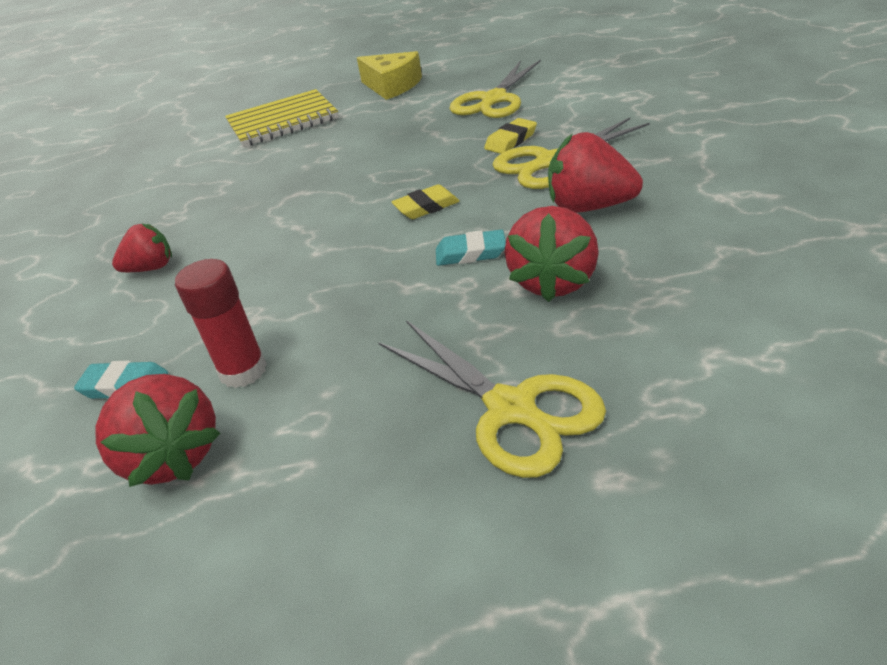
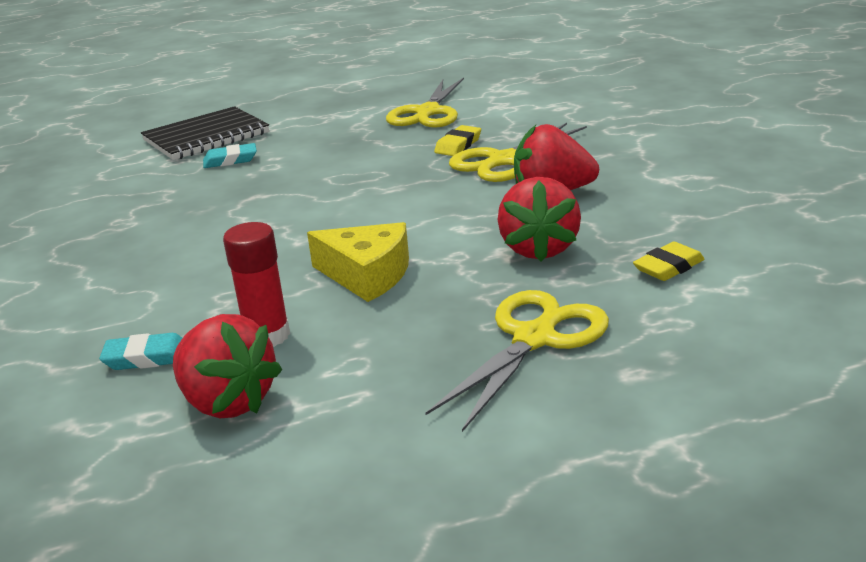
camera: 15 degrees left, 10 degrees down
(151, 268) = (121, 266): red strawberry -> none
(282, 121) = (206, 137): yellow notebook -> black notebook
(392, 86) = (315, 103): yellow cheese -> yellow cheese (367, 275)
(426, 207) = (395, 201): yellow eraser -> yellow eraser (668, 267)
(470, 253) = (453, 233): turquoise eraser -> turquoise eraser (230, 160)
(512, 409) = (535, 338): yellow scissors -> yellow scissors turned 90 degrees counterclockwise

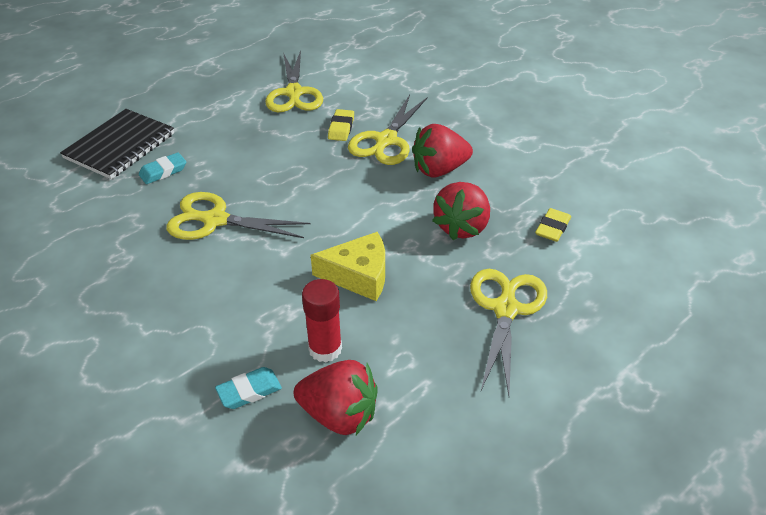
camera: 25 degrees left, 15 degrees up
(247, 205) = (215, 220): none -> yellow scissors
(538, 249) = (461, 227): red strawberry -> red strawberry turned 45 degrees clockwise

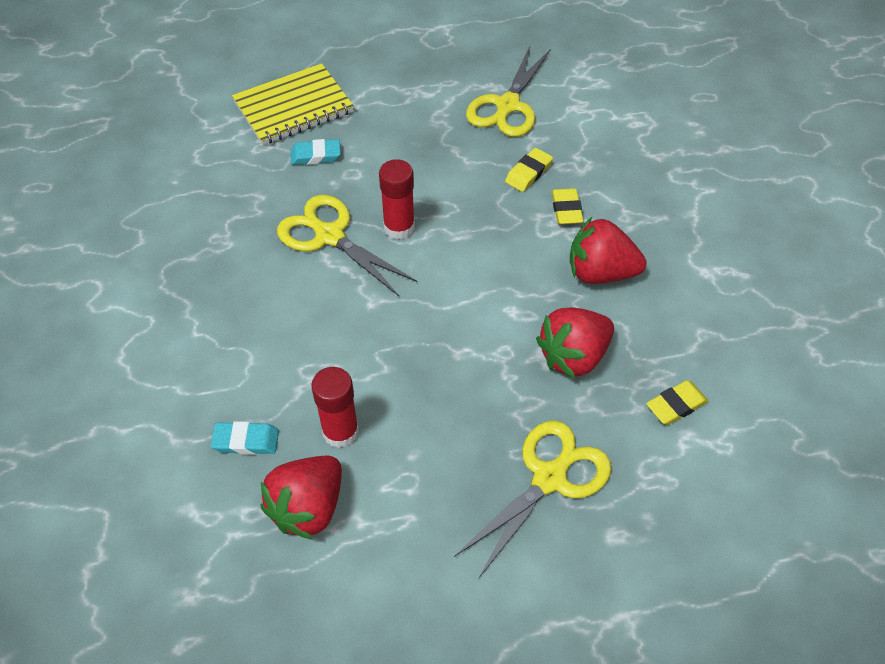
camera: 30 degrees right, 10 degrees up
(120, 146) = (293, 107): black notebook -> yellow notebook
(268, 195) = (399, 227): none -> red glue stick
(339, 414) = (308, 508): red strawberry -> red strawberry turned 75 degrees clockwise
(358, 275) = (426, 365): yellow cheese -> none
(386, 141) = (566, 209): yellow scissors -> yellow eraser

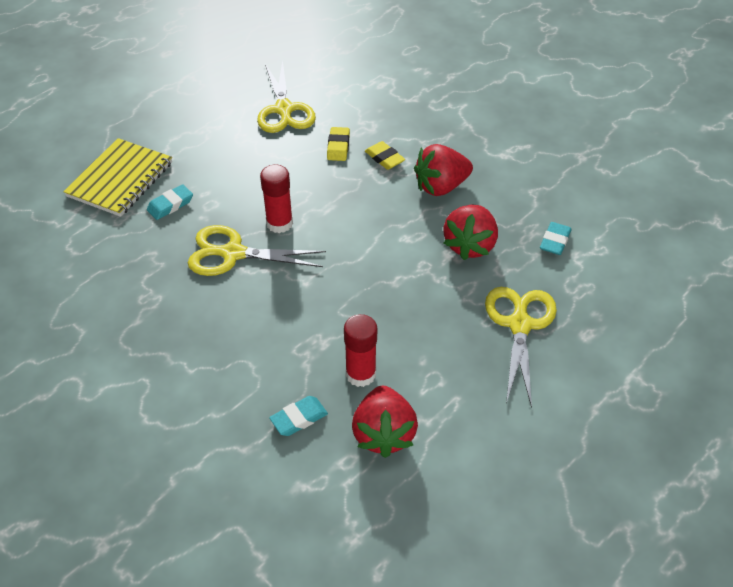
camera: 35 degrees left, 5 degrees down
(676, 405) = (555, 241): yellow eraser -> turquoise eraser

